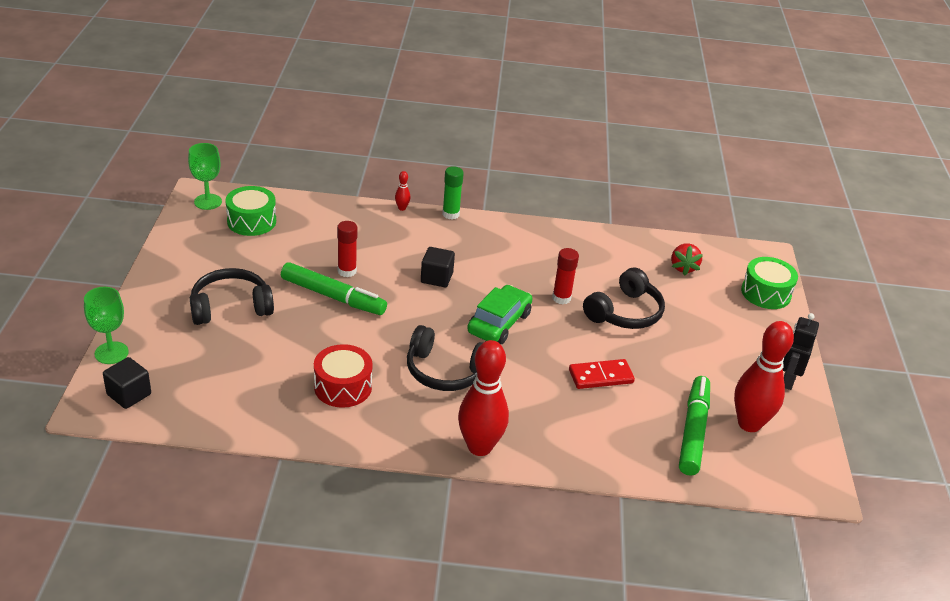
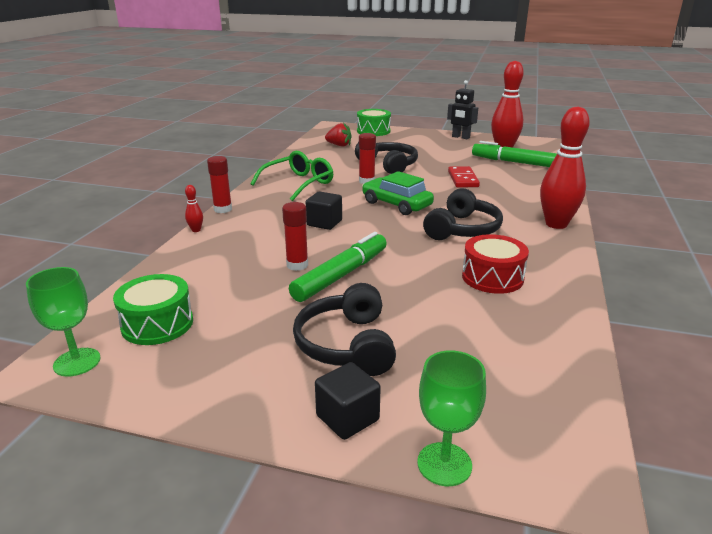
camera: 75 degrees left, 10 degrees down
(129, 394) = (539, 440): black cube -> black cube (347, 418)
(451, 214) = (223, 209): green glue stick -> red glue stick
(534, 250) = (298, 184): none -> green glasses

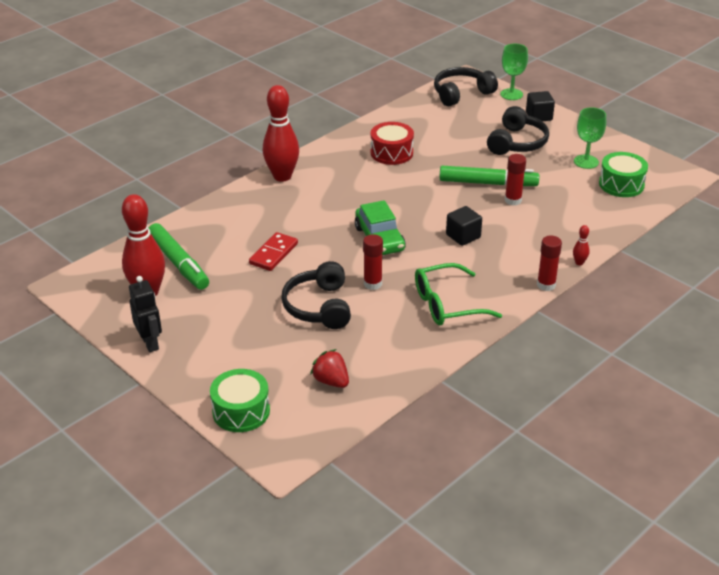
camera: 150 degrees left, 10 degrees up
(77, 362) = (668, 175): green goblet -> green goblet (586, 162)
(341, 275) = (488, 183): green marker -> green marker turned 150 degrees counterclockwise
(462, 229) = (359, 194): black headphones -> black headphones (461, 94)

